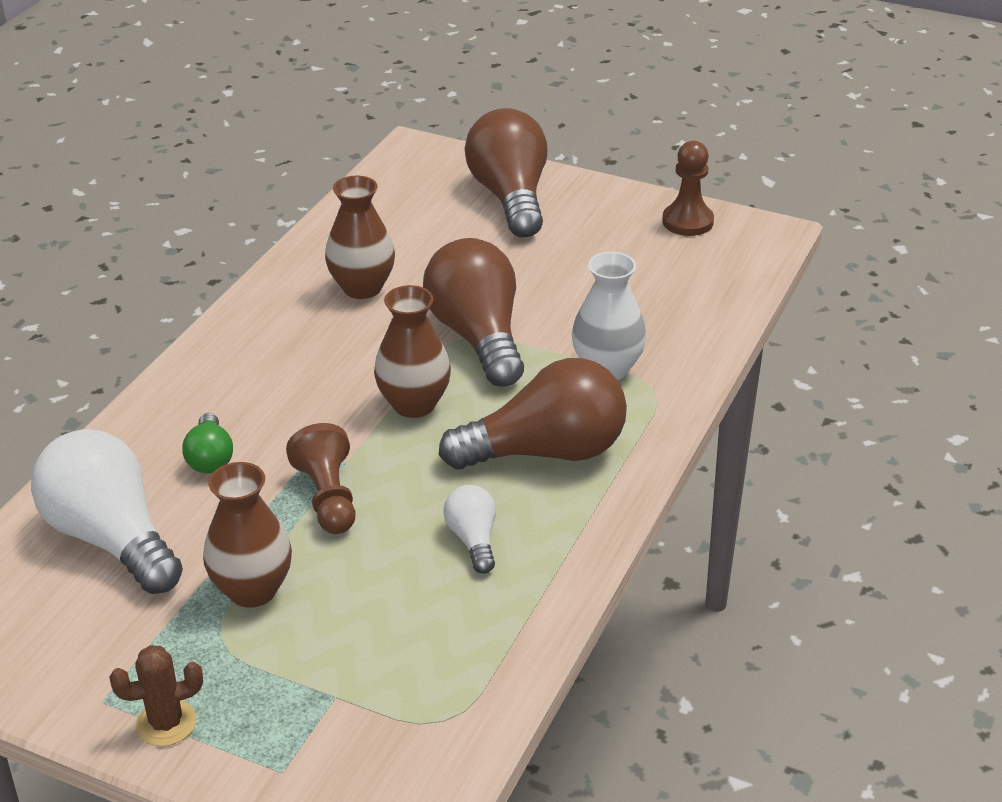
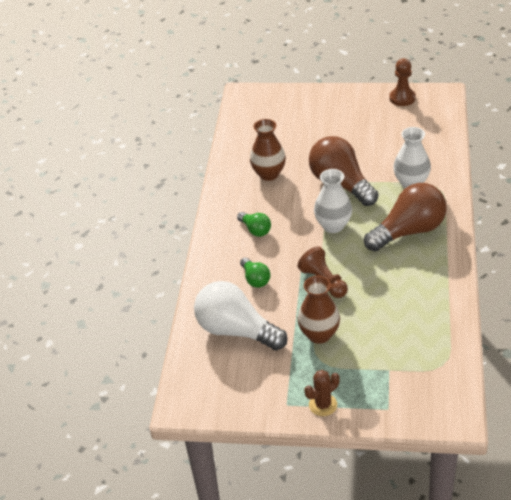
camera: 15 degrees left, 5 degrees up
(272, 374) = (255, 230): none -> green light bulb
(414, 404) = (333, 226): brown vase -> white vase
(473, 539) = (403, 281): white light bulb -> none
(510, 197) = (309, 107): brown light bulb -> none

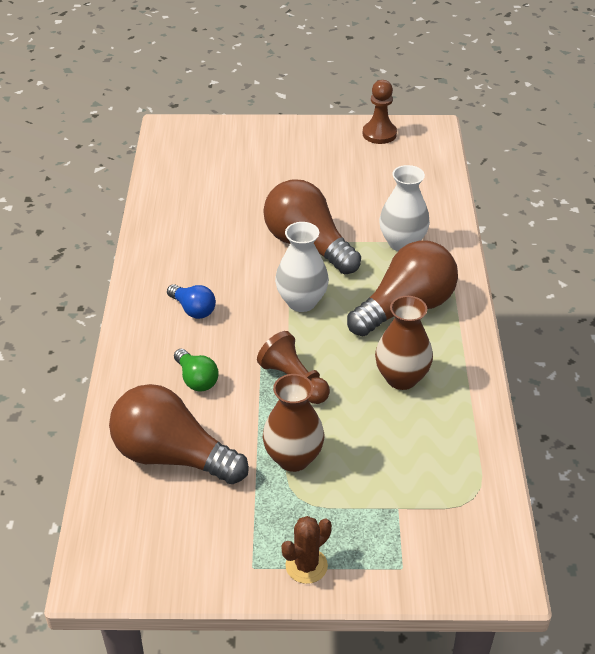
camera: 10 degrees left, 0 degrees up
(236, 331) = (172, 456): white light bulb -> brown light bulb
(255, 230) = (193, 309): green light bulb -> blue light bulb
(269, 174) = (208, 233): brown vase -> brown vase (401, 378)

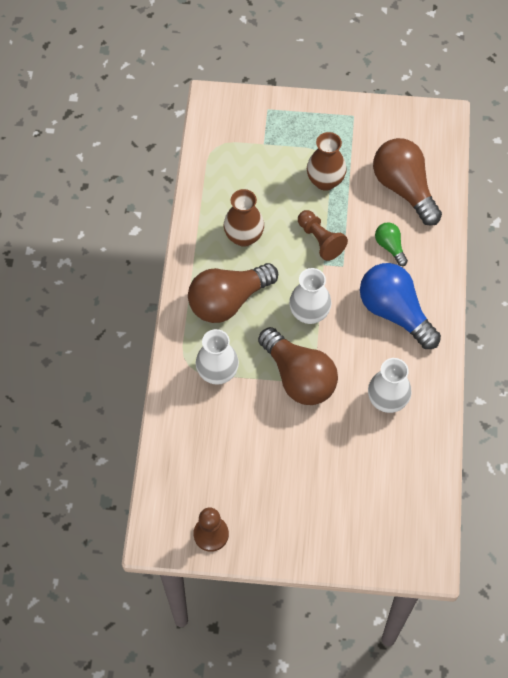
camera: 175 degrees left, 20 degrees up
(172, 456) = (404, 188): brown light bulb -> brown light bulb turned 150 degrees counterclockwise
(193, 309) = (394, 312): blue light bulb -> blue light bulb, size x2.06
(205, 232) = (387, 400): none -> white vase
(306, 566) = (322, 114): brown cactus -> none

